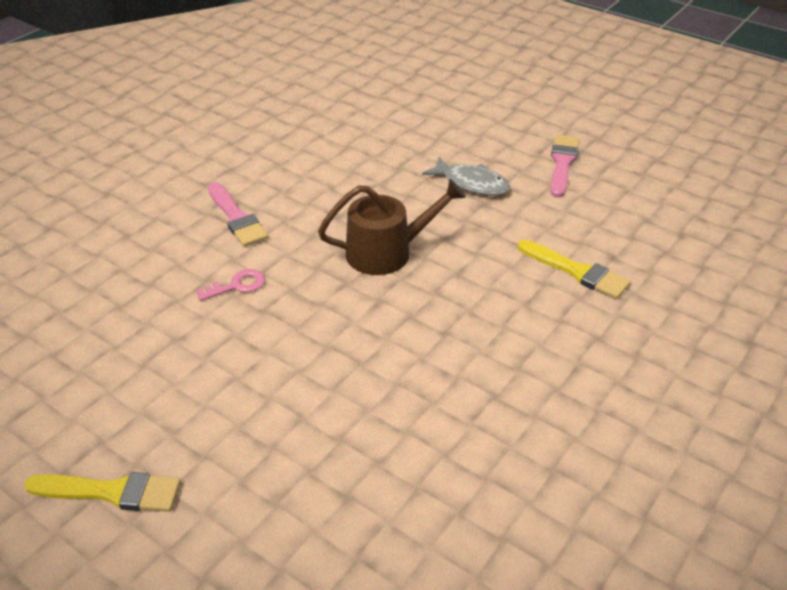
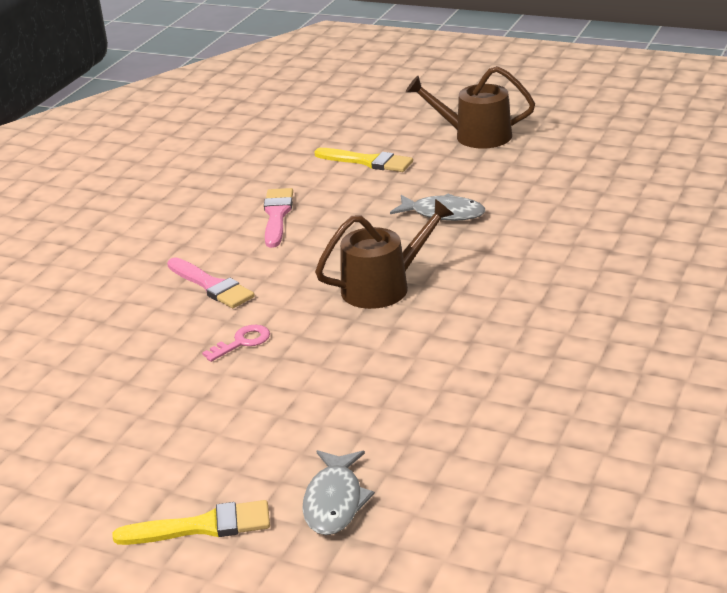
camera: 10 degrees left, 10 degrees down
(244, 494) = (334, 502): none -> grey fish
(531, 106) = (476, 136): none -> brown watering can
(562, 163) = (528, 181): pink brush -> pink brush (277, 215)
(577, 271) = (579, 269): yellow brush -> yellow brush (368, 161)

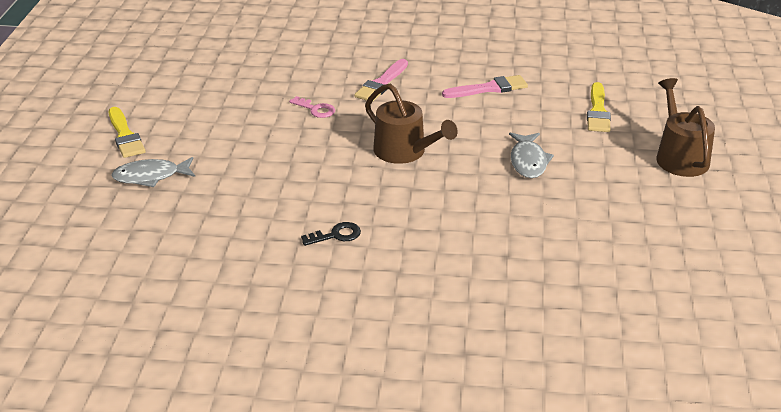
camera: 70 degrees right, 5 degrees up
(537, 352) = (336, 235): none -> black key

